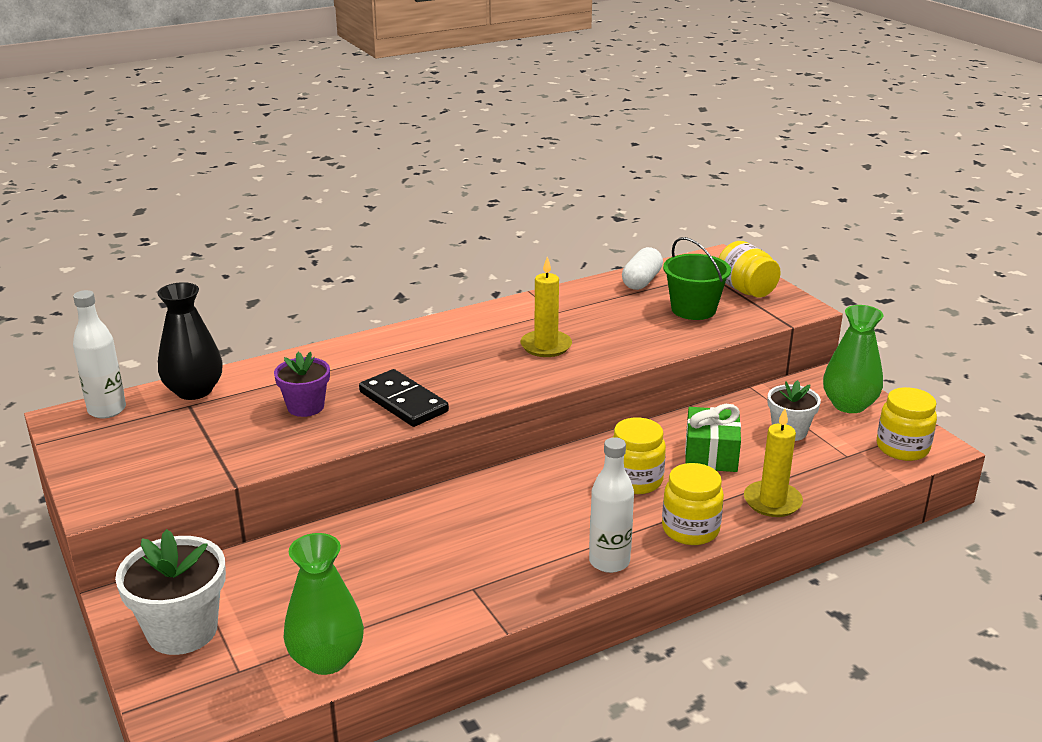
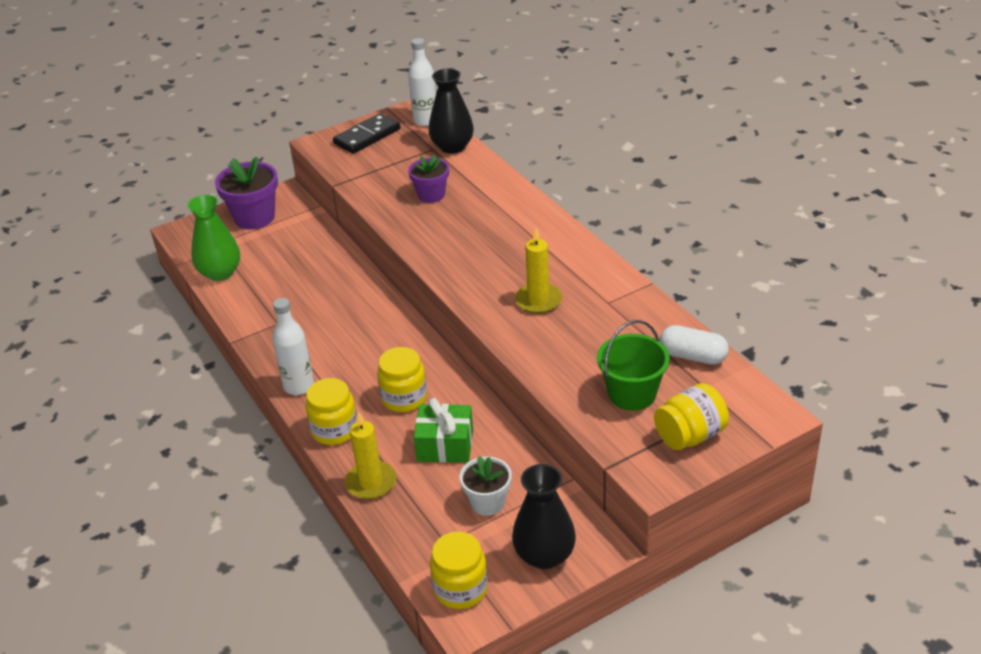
camera: 90 degrees right, 10 degrees up
(182, 630) = (254, 217): white flower pot -> purple flower pot
(403, 402) = (439, 236): black domino -> black domino (367, 136)
(849, 404) = (544, 555): green vase -> black vase

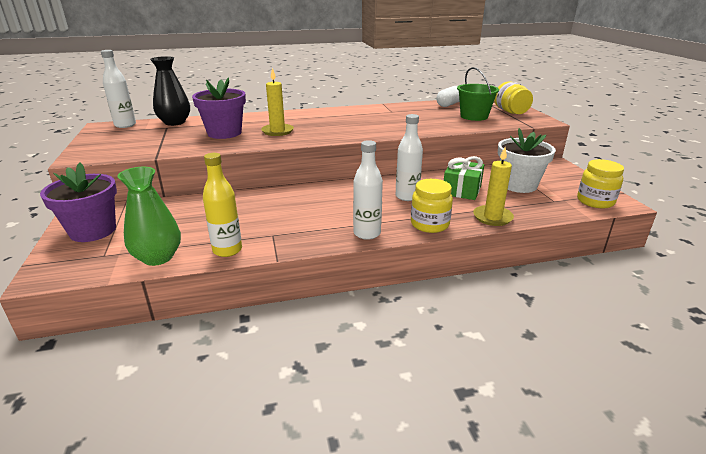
camera: 75 degrees left, 10 degrees down
(241, 306) = (227, 250): none -> yellow bottle
(367, 136) = (107, 142): black domino -> none
(404, 398) = (407, 196): yellow jar -> white bottle
(431, 195) = (224, 133): purple flower pot -> purple flower pot, size x1.58
(487, 502) = (518, 185): white flower pot -> white flower pot, size x1.58
(538, 300) = (376, 123): yellow candle -> yellow candle (277, 131)
(544, 555) = (564, 177): black vase -> none

